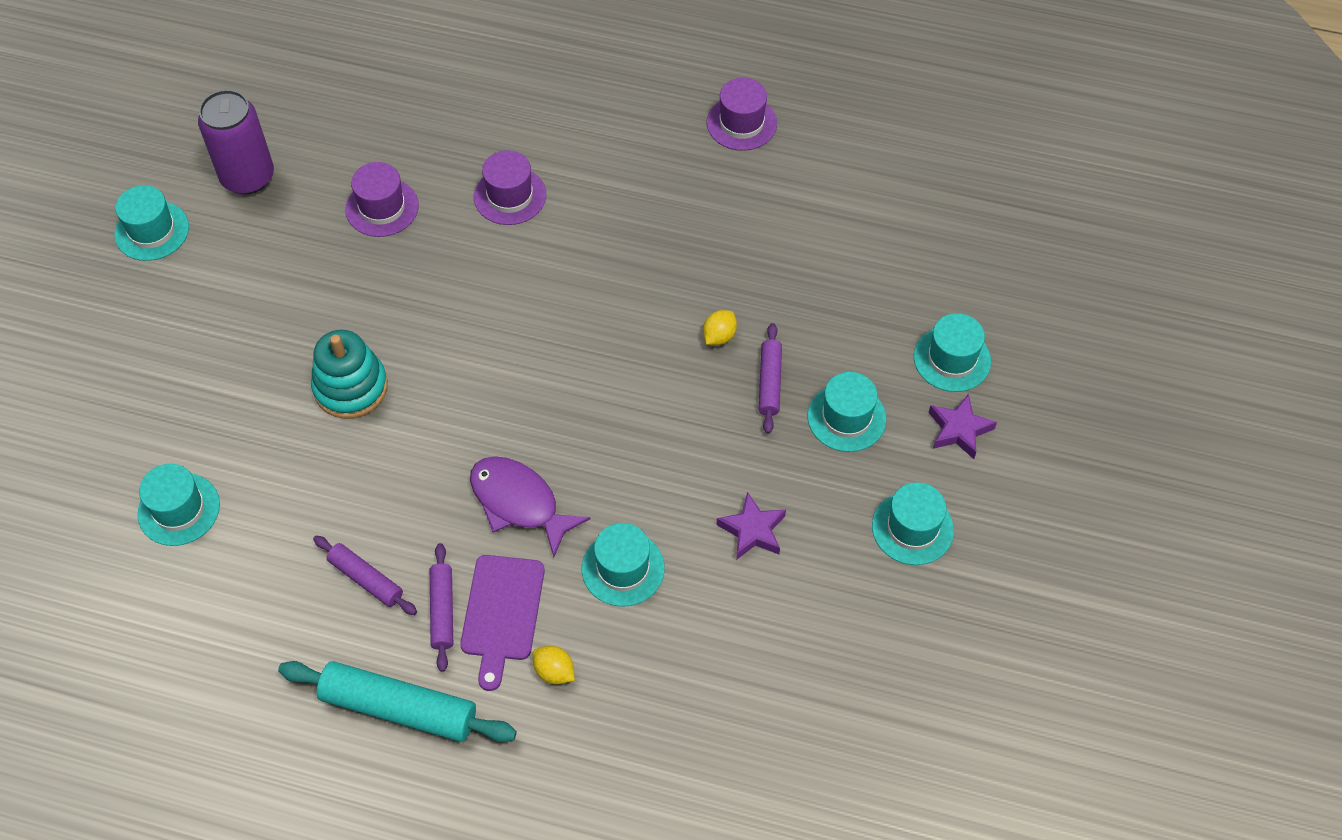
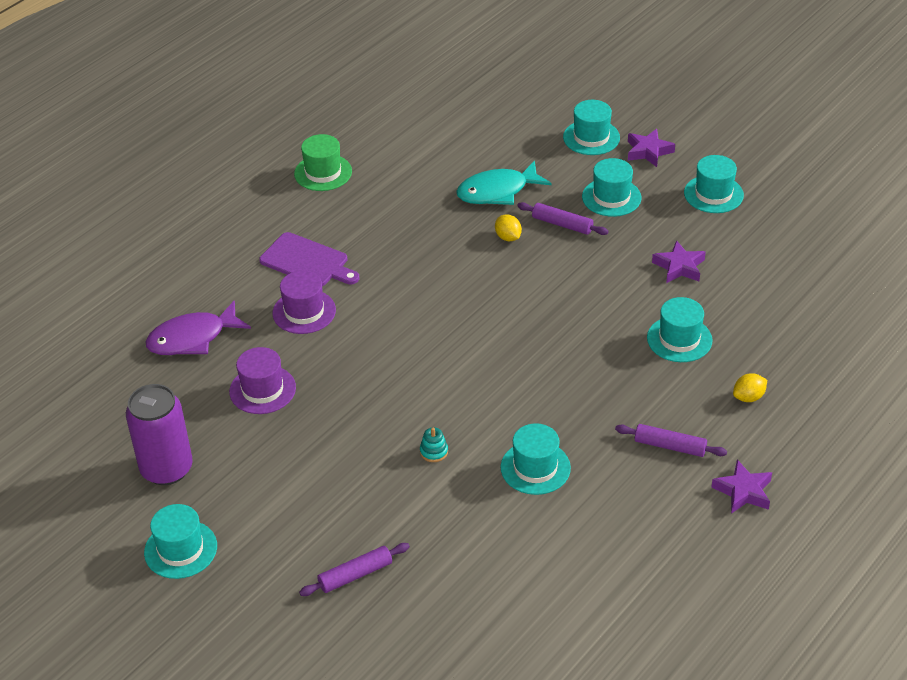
camera: 65 degrees left, 15 degrees down
(179, 509) = (494, 591): turquoise hat -> turquoise hat (535, 468)
(351, 387) = (434, 452): turquoise stacking toy -> turquoise stacking toy, size x0.43
(366, 579) = (621, 484): purple rolling pin -> purple rolling pin (355, 575)
(399, 708) = (743, 491): turquoise rolling pin -> purple star
(502, 613) = (687, 413): purple cutting board -> purple cutting board (307, 261)
(519, 503) = (596, 379): purple fish -> purple fish (192, 338)
(741, 123) = (323, 172): purple hat -> green hat
(795, 297) = (497, 191): none -> turquoise fish

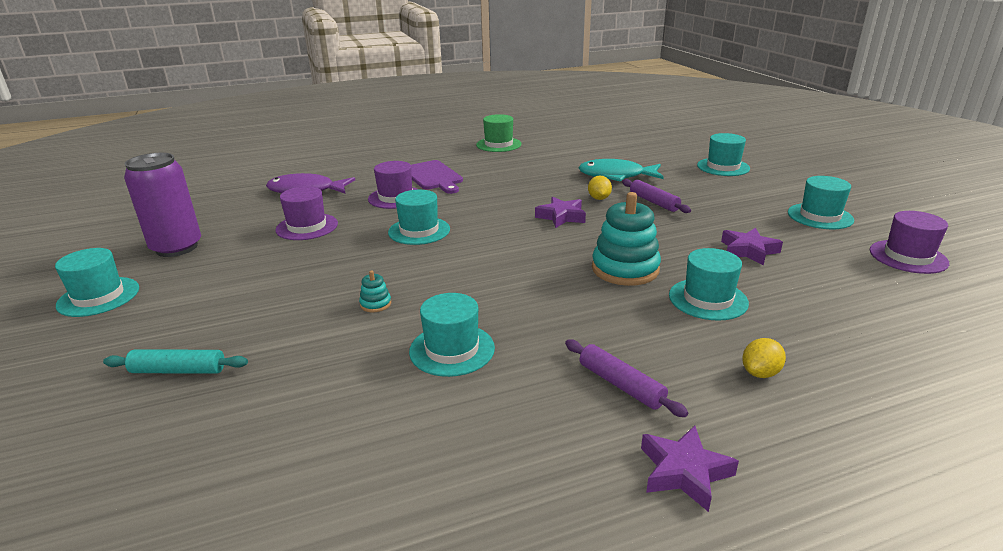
camera: 30 degrees right, 15 degrees down
(355, 575) = (178, 371): purple rolling pin -> turquoise rolling pin
(598, 329) = (625, 269): none -> turquoise stacking toy
(611, 197) = (713, 198): turquoise hat -> turquoise hat (419, 231)
(648, 151) = (770, 182): purple star -> purple star (561, 217)
(748, 397) = (760, 373): yellow lemon -> yellow lemon turned 45 degrees counterclockwise
(798, 228) = (908, 257): none -> purple hat

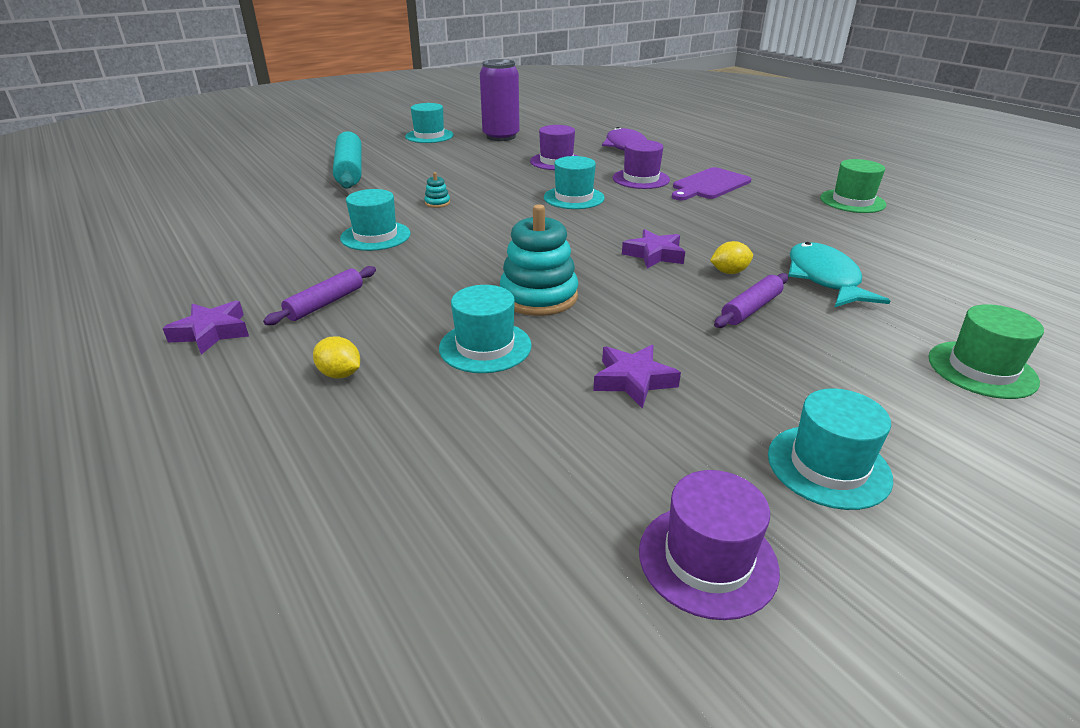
camera: 75 degrees right, 5 degrees up
(178, 371) = (349, 170): turquoise rolling pin -> turquoise rolling pin, size x1.76
(723, 167) = (981, 369): turquoise hat -> green hat

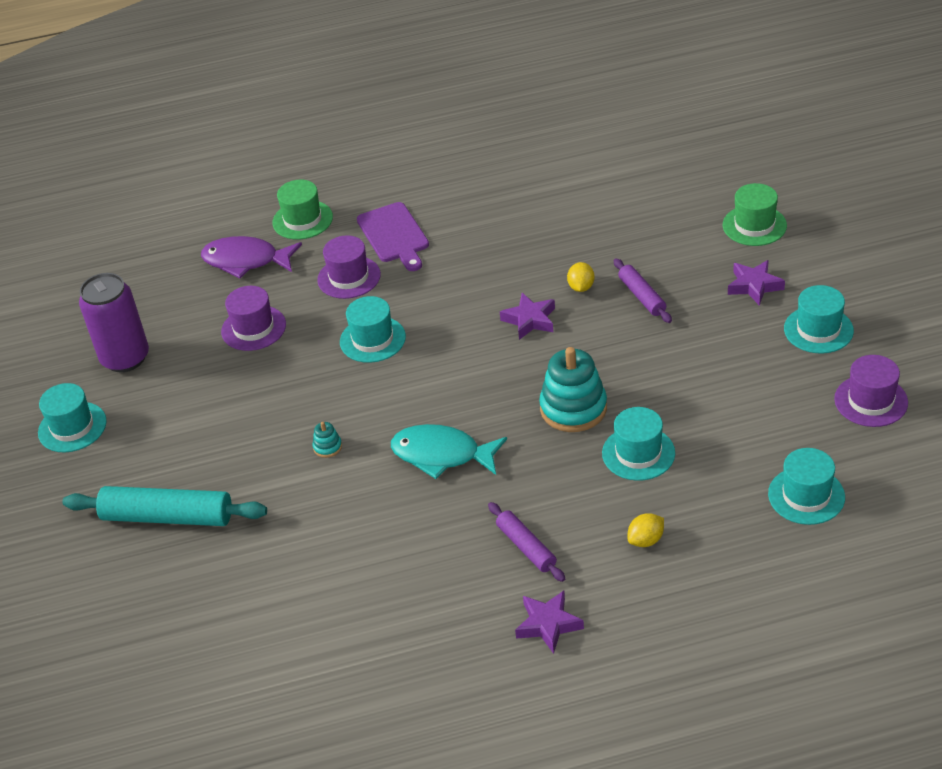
camera: 65 degrees left, 10 degrees up
(375, 236) = (393, 504): turquoise hat -> turquoise hat (806, 495)
(633, 380) = (710, 385): purple star -> purple star (754, 286)
(824, 279) = (615, 241): turquoise fish -> turquoise fish (442, 455)
(852, 201) = (484, 162): green hat -> green hat (302, 220)

